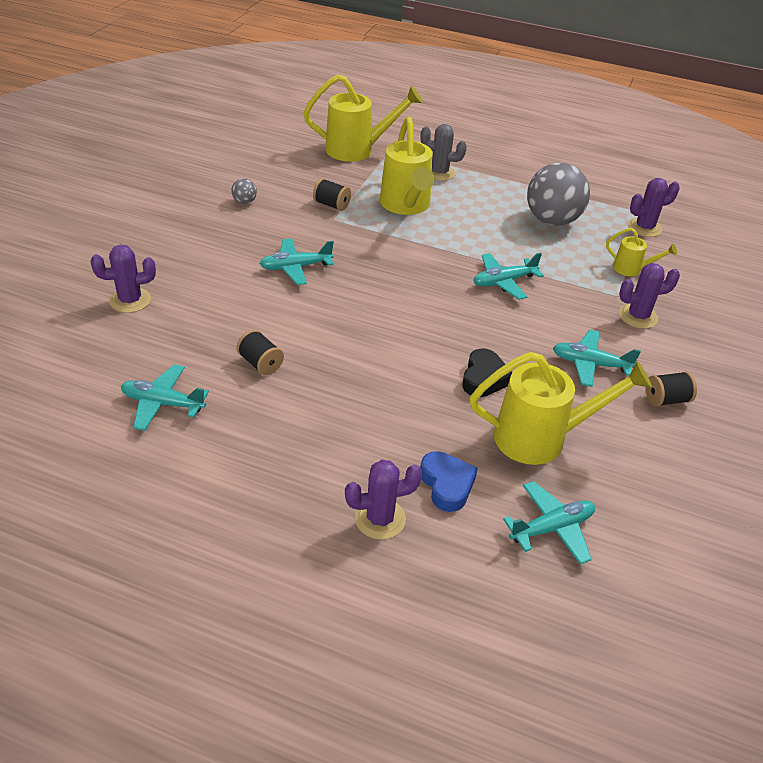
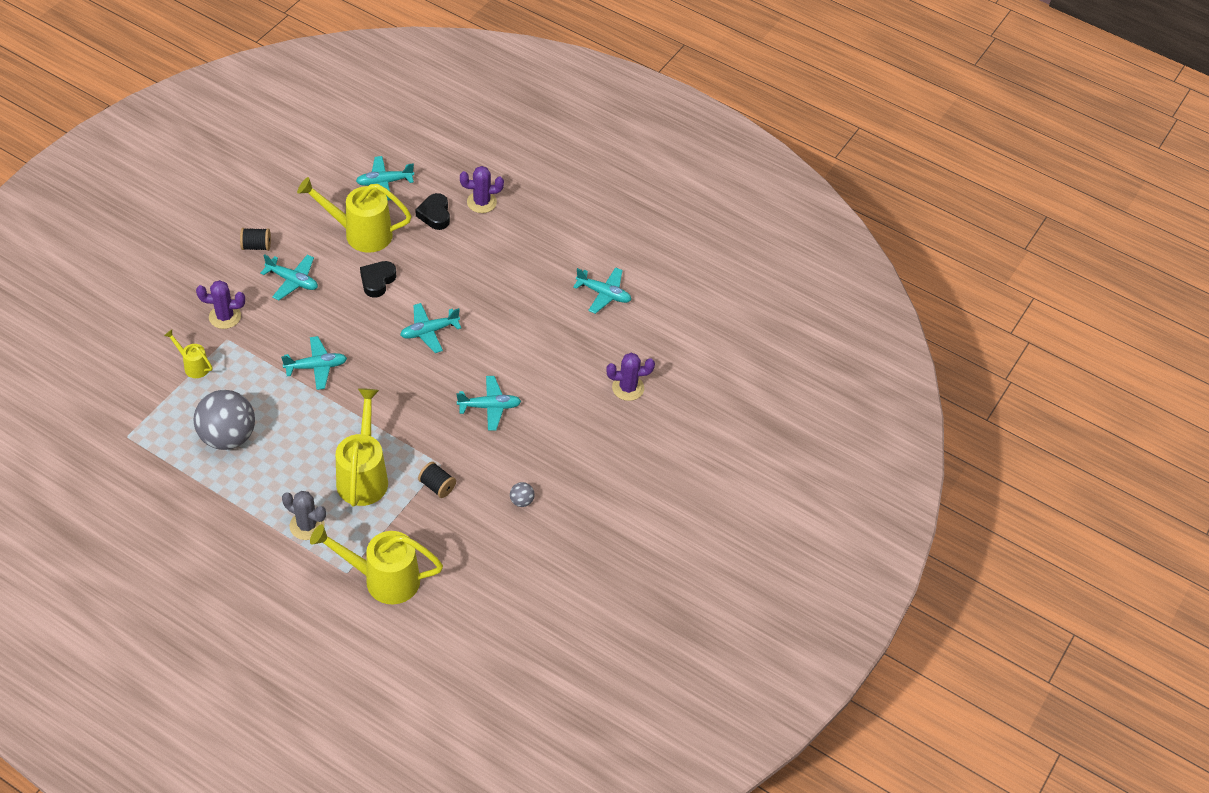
camera: 170 degrees left, 10 degrees up
(260, 363) = (534, 316): black spool -> none
(392, 330) = (429, 331): none -> turquoise plane
(447, 484) = (435, 215): blue heart -> black heart
(644, 228) = (142, 415): purple cactus -> none

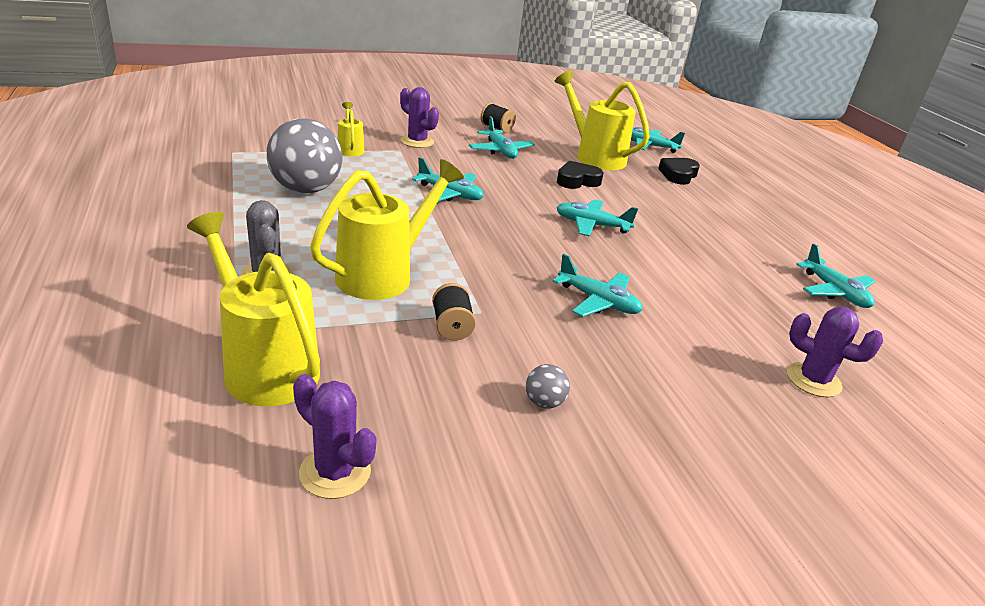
camera: 40 degrees right, 20 degrees down
(481, 202) = (734, 187): purple cactus -> purple cactus (335, 472)

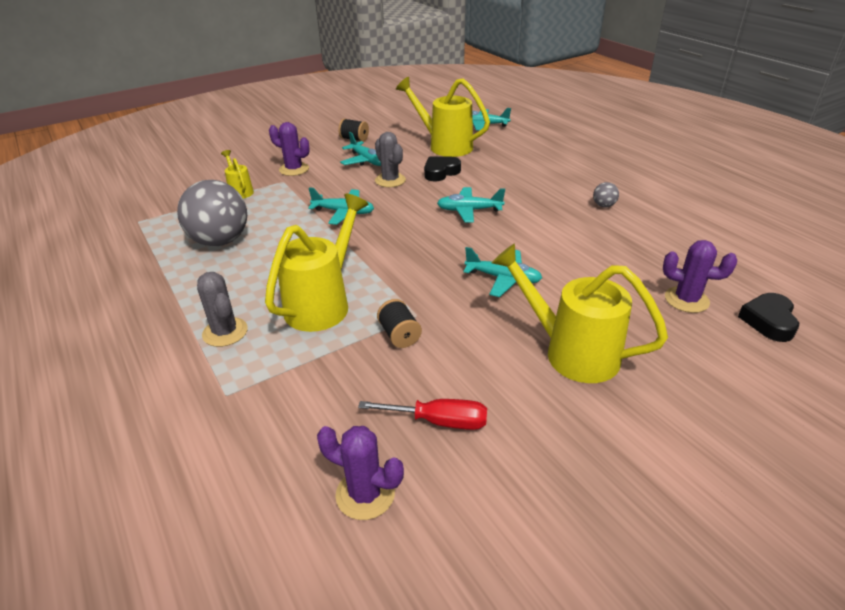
camera: 10 degrees left, 5 degrees up
(265, 366) = (264, 418): yellow watering can -> yellow watering can (572, 352)
(453, 424) = (439, 421): none -> red screwdriver
(516, 175) = (390, 180): none -> grey cactus
(544, 402) = (500, 380): grey ball -> grey ball (603, 205)
(678, 175) = (517, 146): black heart -> black heart (768, 321)
(834, 292) = (672, 219): turquoise plane -> none

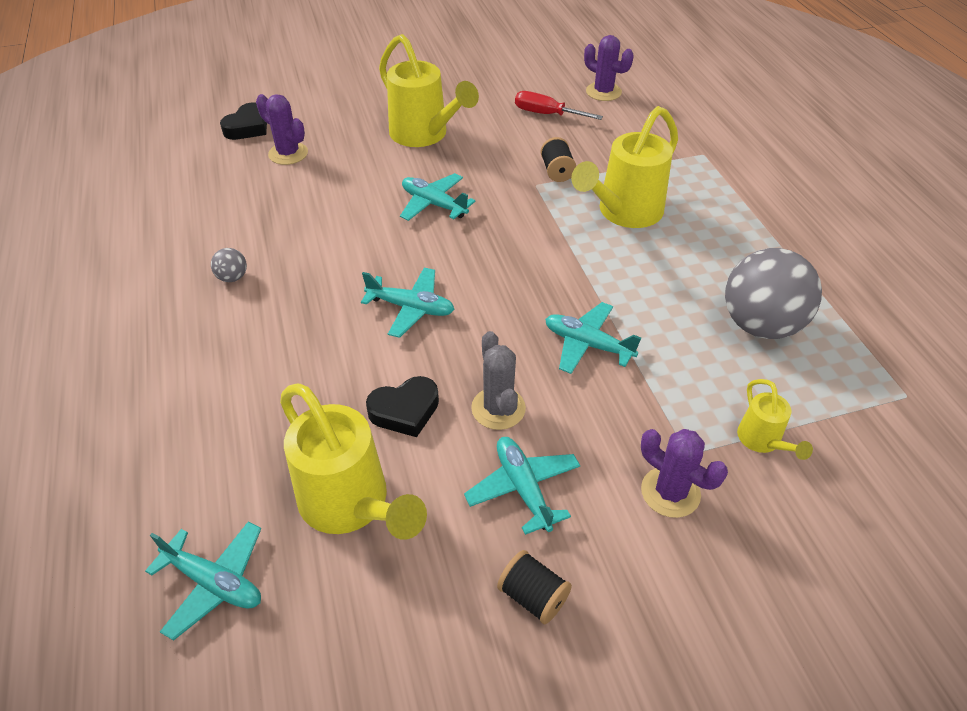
camera: 165 degrees left, 10 degrees up
(225, 332) = (718, 202): grey cactus -> none

